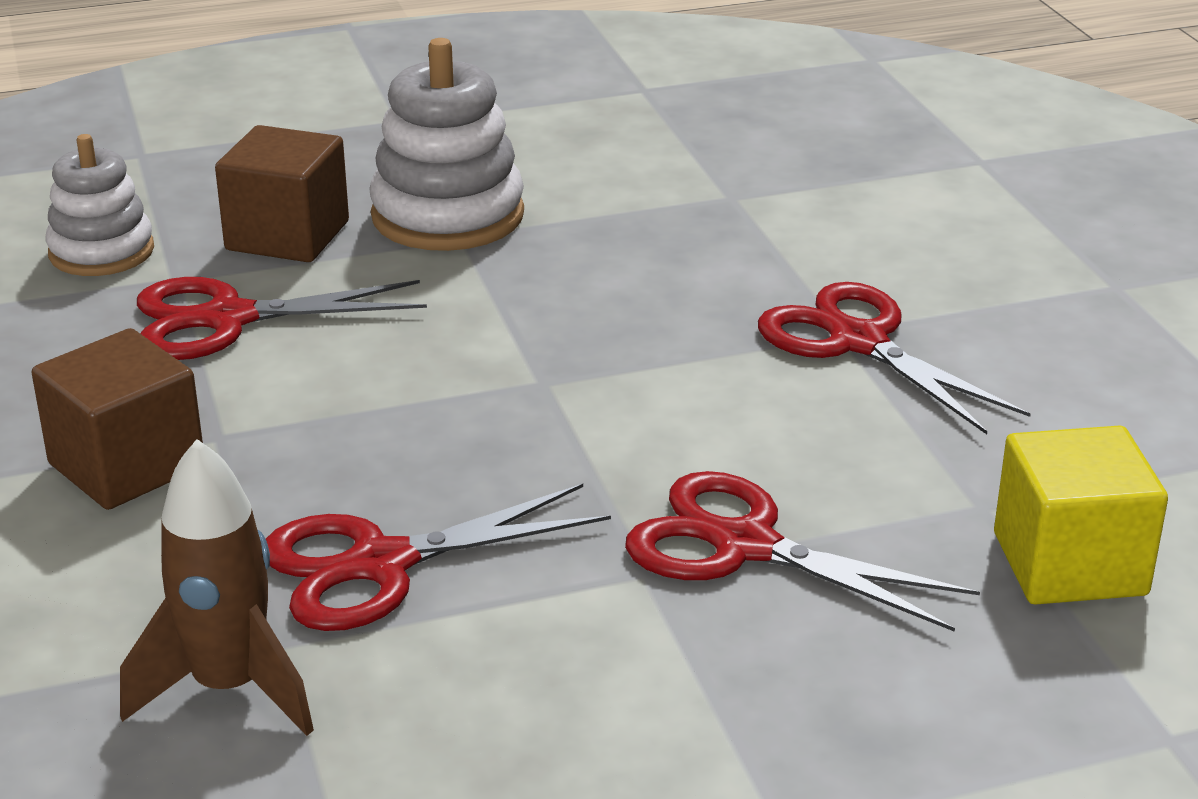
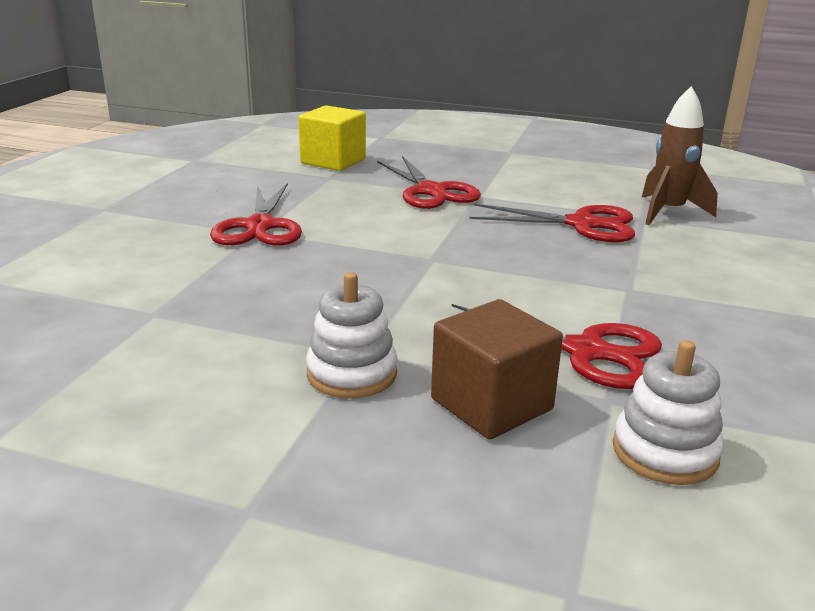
camera: 145 degrees left, 5 degrees down
(127, 465) = (689, 291): brown cube -> none
(448, 216) = (352, 373): white stacking toy -> white stacking toy, size x0.66

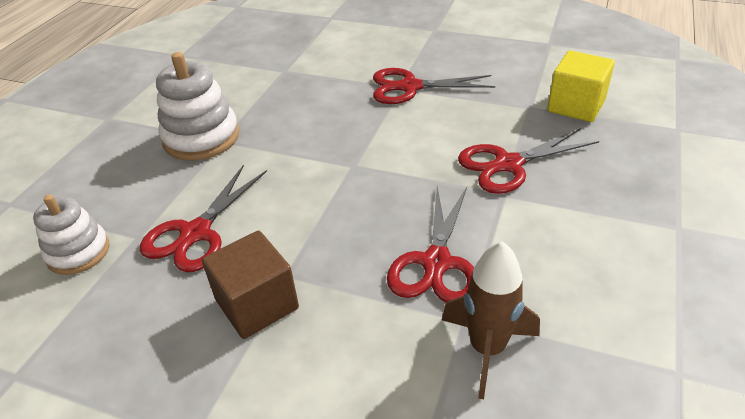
camera: 95 degrees right, 15 degrees up
(352, 373) = (201, 138): white stacking toy -> white stacking toy, size x1.52
(491, 404) = (152, 187): brown cube -> brown cube (257, 304)

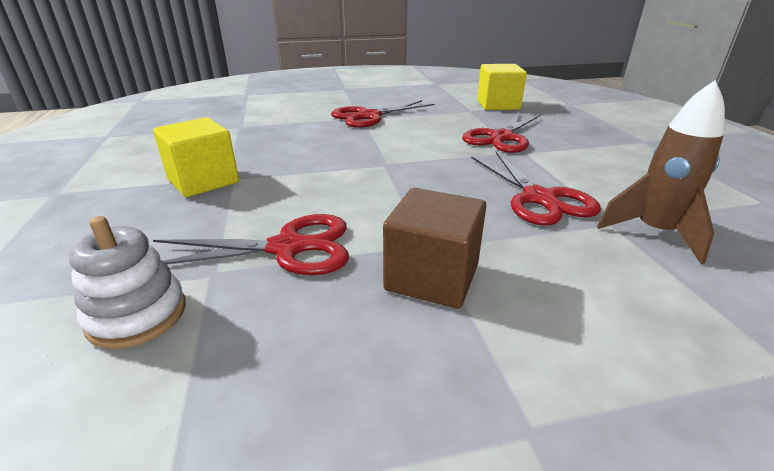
camera: 35 degrees left, 10 degrees down
(196, 233) = (288, 248): red scissors -> red scissors turned 90 degrees counterclockwise
(201, 138) = (203, 181): white stacking toy -> yellow cube

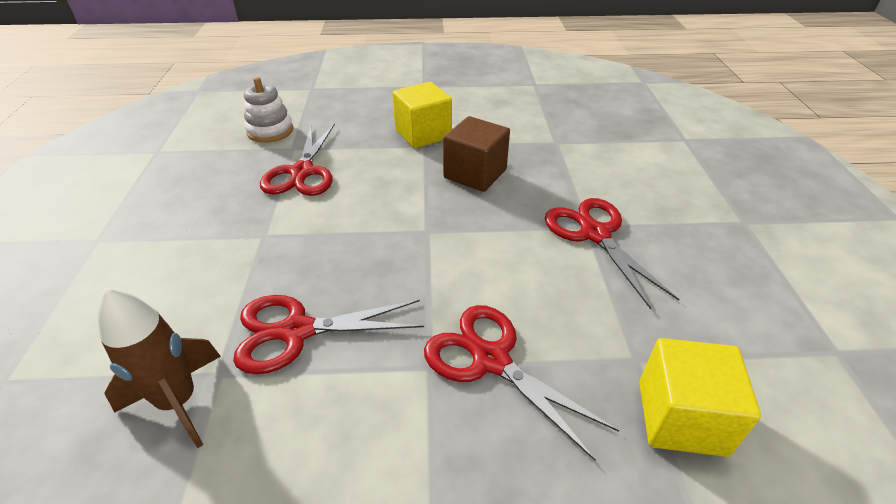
camera: 100 degrees right, 10 degrees up
(432, 277) = (227, 229): brown cube -> brown cube (475, 174)

